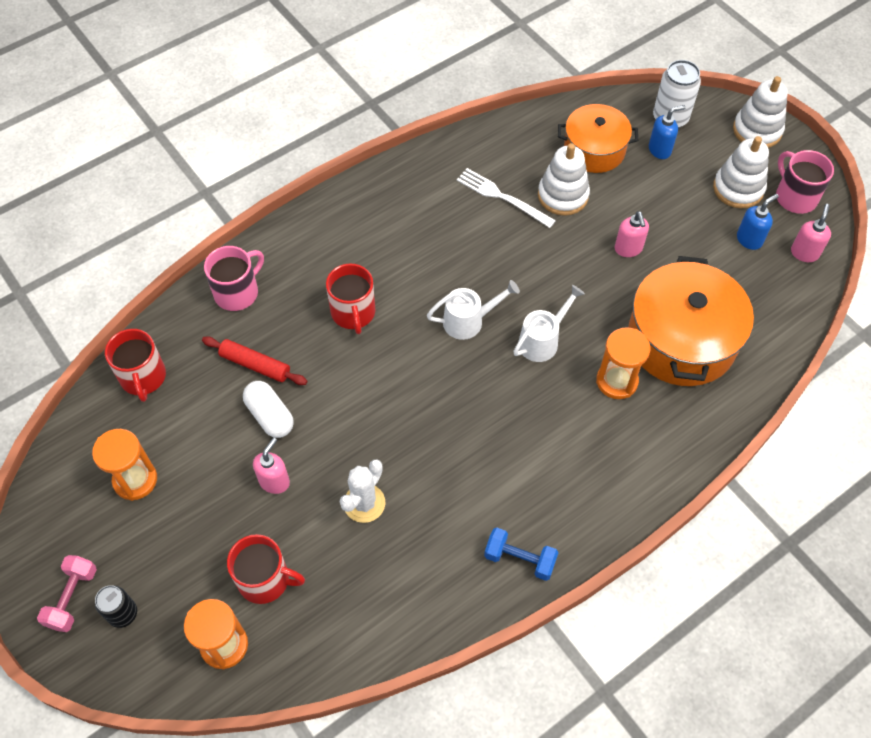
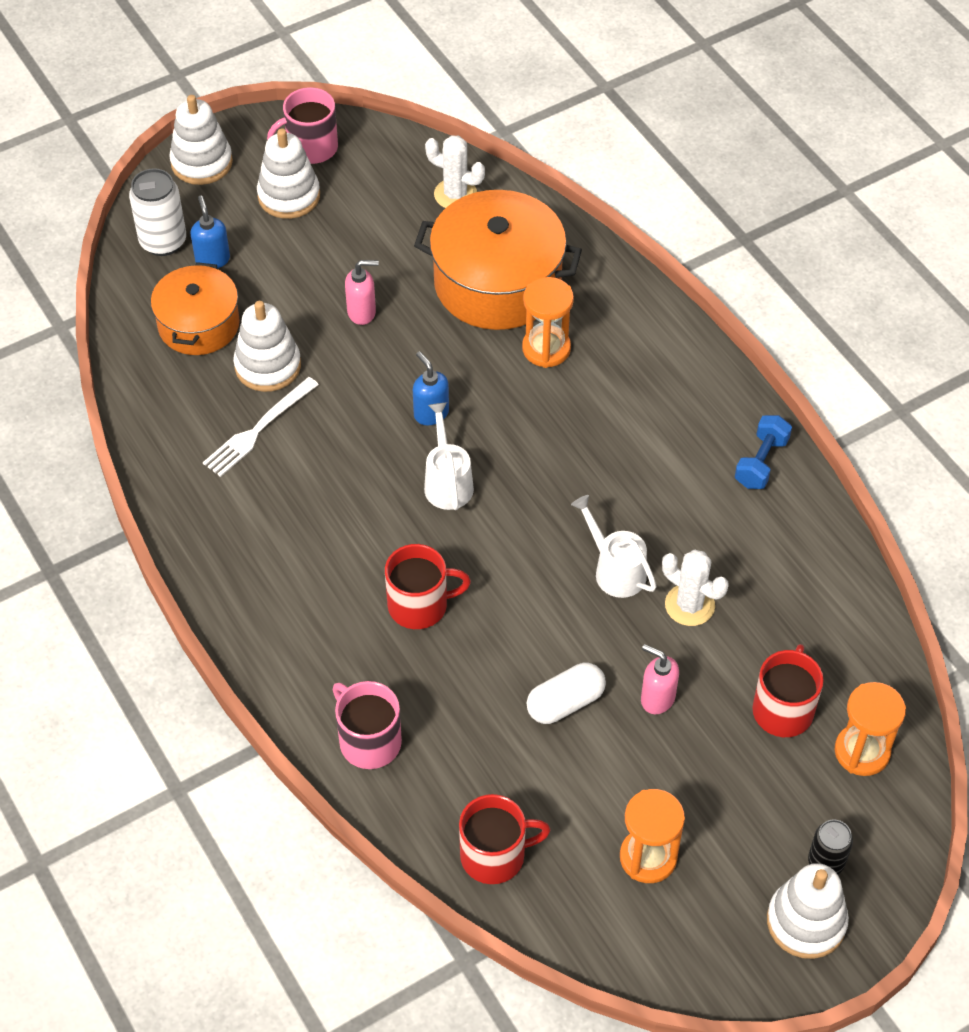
camera: 85 degrees left, 5 degrees down
(72, 598) = (806, 922): pink dumbbell -> white stacking toy
(255, 365) = (488, 719): red rolling pin -> none
(543, 340) = (483, 411): white watering can -> white watering can (614, 569)
(749, 239) = (366, 199): blue soap dispenser -> blue soap dispenser (431, 413)
(773, 302) = (455, 194): none -> white cactus
(804, 253) = (392, 155): pink soap dispenser -> none

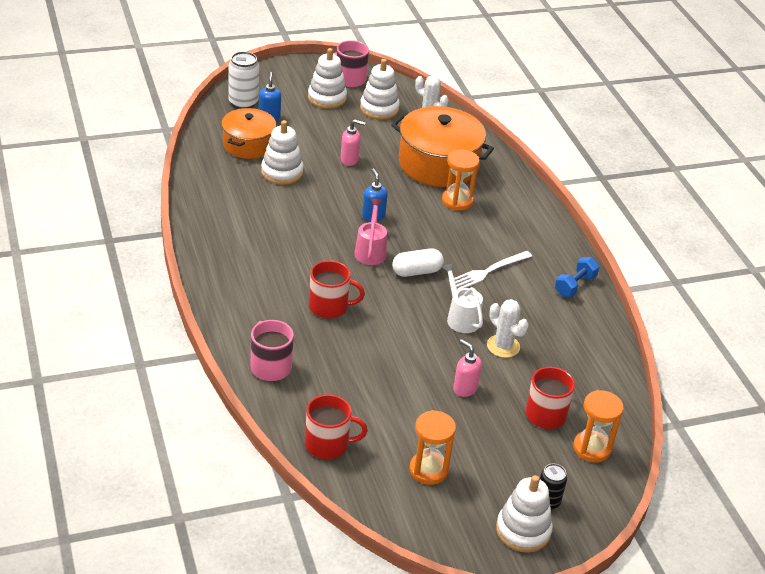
camera: 10 degrees right, 15 degrees down
(201, 162) = (281, 73): white stacking toy -> white stacking toy (379, 109)
(258, 429) = (264, 200): white fork -> white fork (488, 271)
(447, 481) = (370, 251): white watering can -> pink watering can
(565, 702) = (404, 377): white capsule -> white capsule (416, 271)

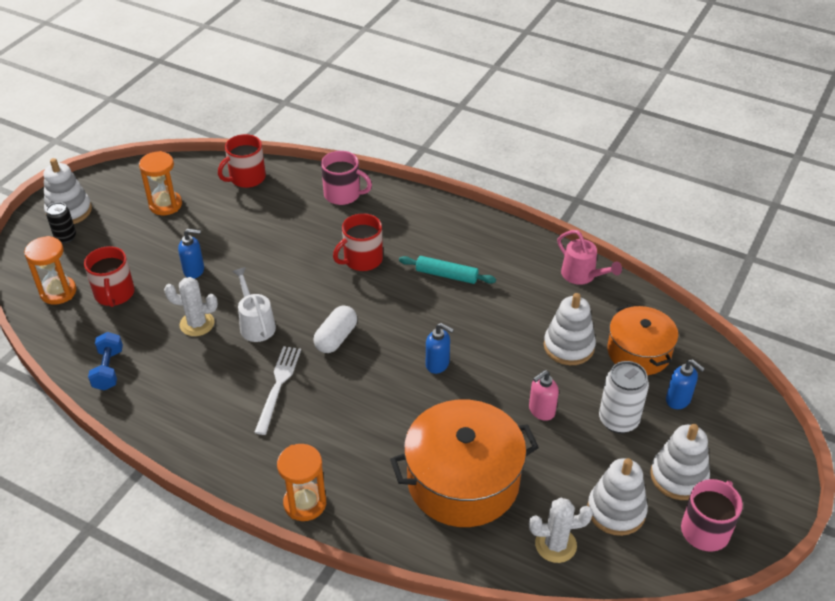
camera: 140 degrees right, 5 degrees up
(243, 103) = (724, 396): white can -> white can (618, 420)
(288, 256) = (446, 275): none -> turquoise rolling pin
(370, 251) = (395, 328): pink watering can -> pink watering can (582, 276)
(457, 201) = (390, 445): orange hourglass -> orange hourglass (305, 503)
(461, 317) = (255, 324): white watering can -> white watering can turned 135 degrees counterclockwise
(464, 389) = (194, 270): pink soap dispenser -> blue soap dispenser
(575, 286) = (186, 432): blue dumbbell -> blue dumbbell (108, 369)

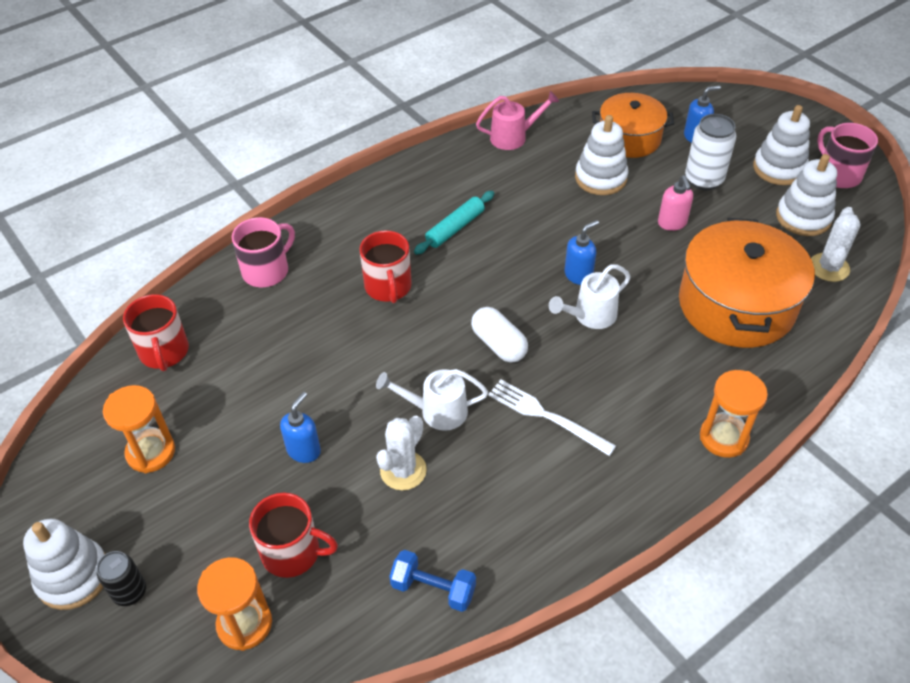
camera: 65 degrees left, 5 degrees up
(395, 384) = (590, 316): none -> white watering can

